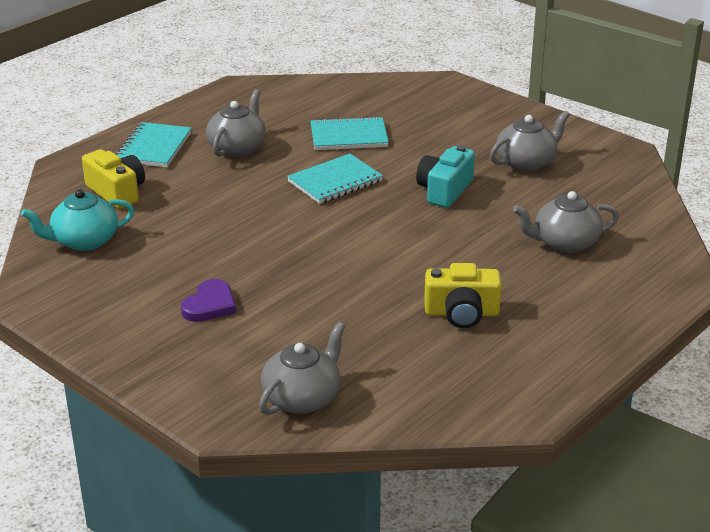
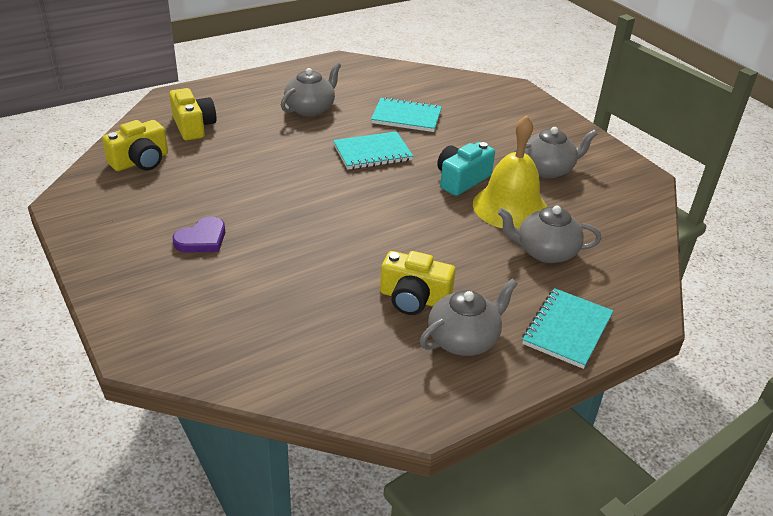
camera: 15 degrees right, 5 degrees up
(84, 241) = (140, 161): turquoise teapot -> yellow camera
(154, 147) = (246, 96): turquoise notebook -> turquoise notebook (567, 330)
(302, 398) = (223, 348): grey teapot -> grey teapot (464, 339)
(508, 207) = (510, 207): none -> yellow bell

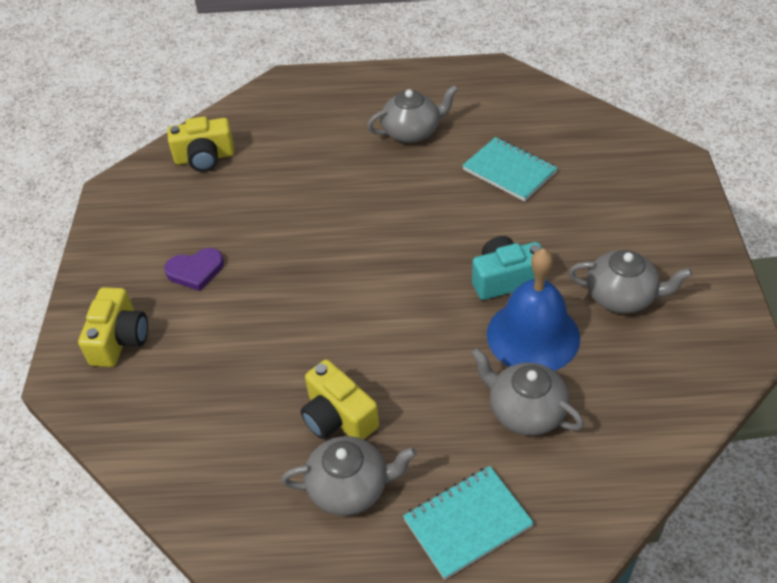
camera: 35 degrees right, 10 degrees up
(193, 126) = (280, 125): yellow camera -> yellow camera (119, 339)
(372, 153) = (434, 212): turquoise notebook -> none
(510, 207) = (533, 335): yellow bell -> blue bell

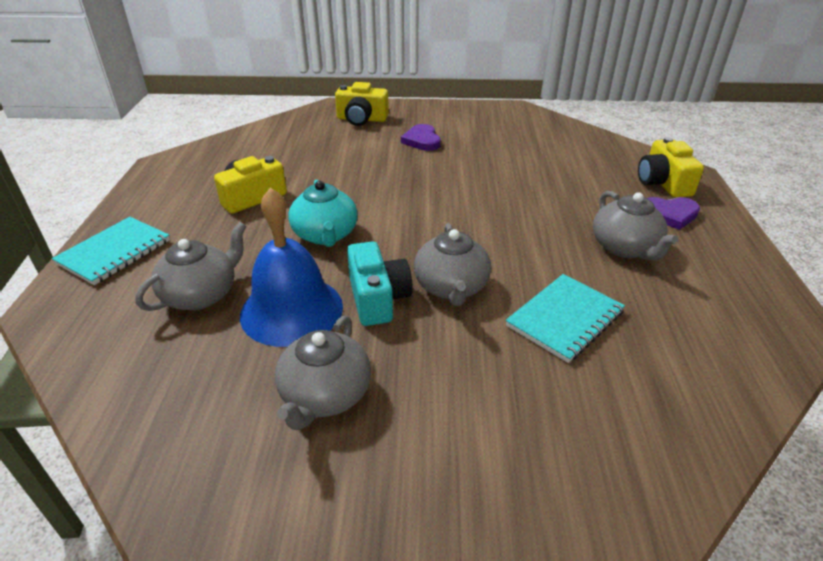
camera: 90 degrees right, 10 degrees down
(205, 158) = (558, 139): yellow camera -> yellow camera (663, 183)
(350, 488) = (185, 201): grey teapot -> grey teapot (451, 287)
(358, 102) = (669, 214): none -> purple heart
(412, 331) = (325, 235): none -> turquoise teapot
(467, 523) = (114, 252): turquoise notebook -> turquoise notebook turned 60 degrees clockwise

